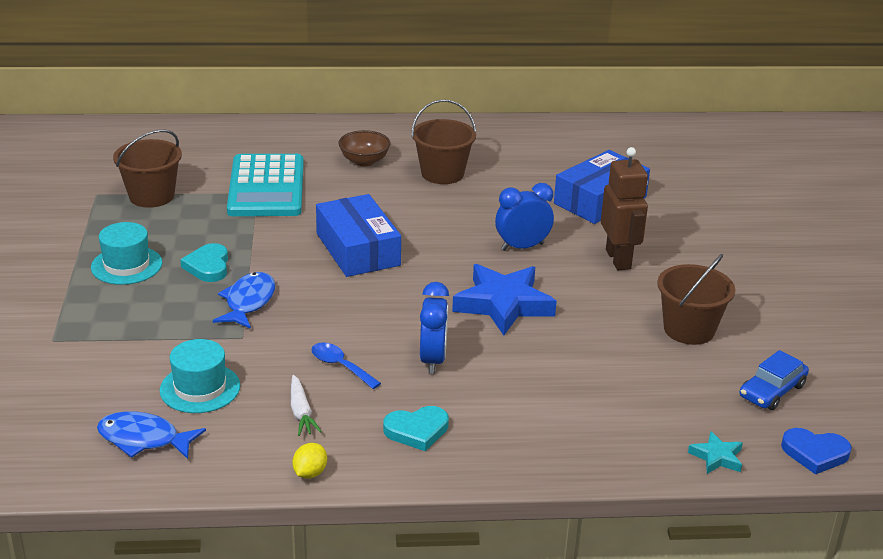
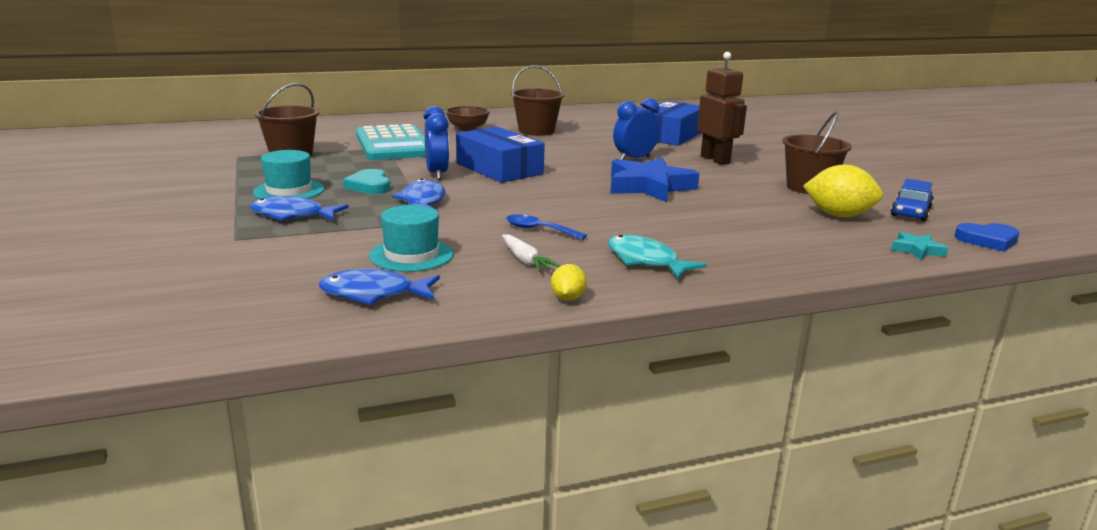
camera: 15 degrees left, 10 degrees down
(116, 309) = (292, 215): none -> blue fish
(417, 431) = (646, 261): turquoise heart -> turquoise fish
(433, 360) = (619, 219): blue clock -> blue clock (437, 174)
(680, 386) = (839, 215): none -> yellow lemon

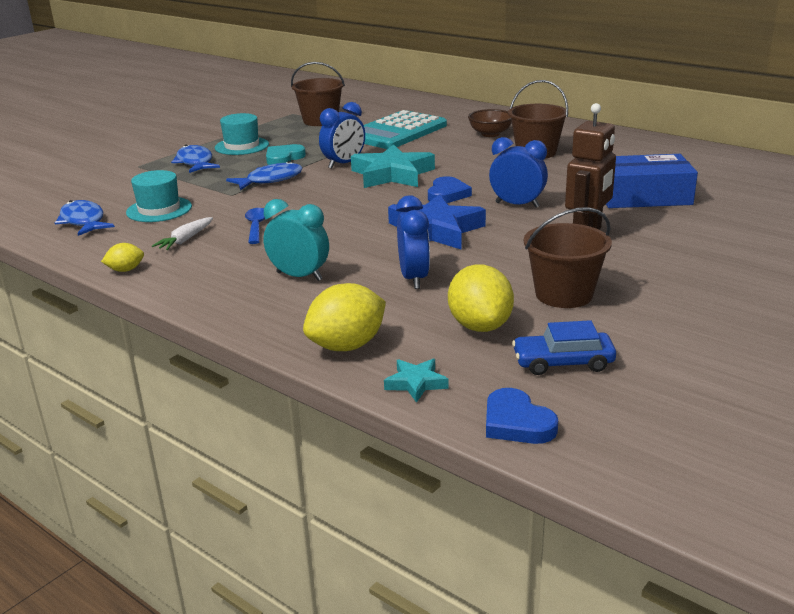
camera: 60 degrees right, 5 degrees up
(499, 169) = (392, 174): blue box -> turquoise star
(578, 167) = (447, 194): none -> blue heart
(646, 261) = (230, 275): turquoise fish -> none
(683, 240) = (299, 276): none -> turquoise clock
(735, 211) = (414, 278): none -> blue clock
(839, 254) = (347, 346): none -> yellow lemon

